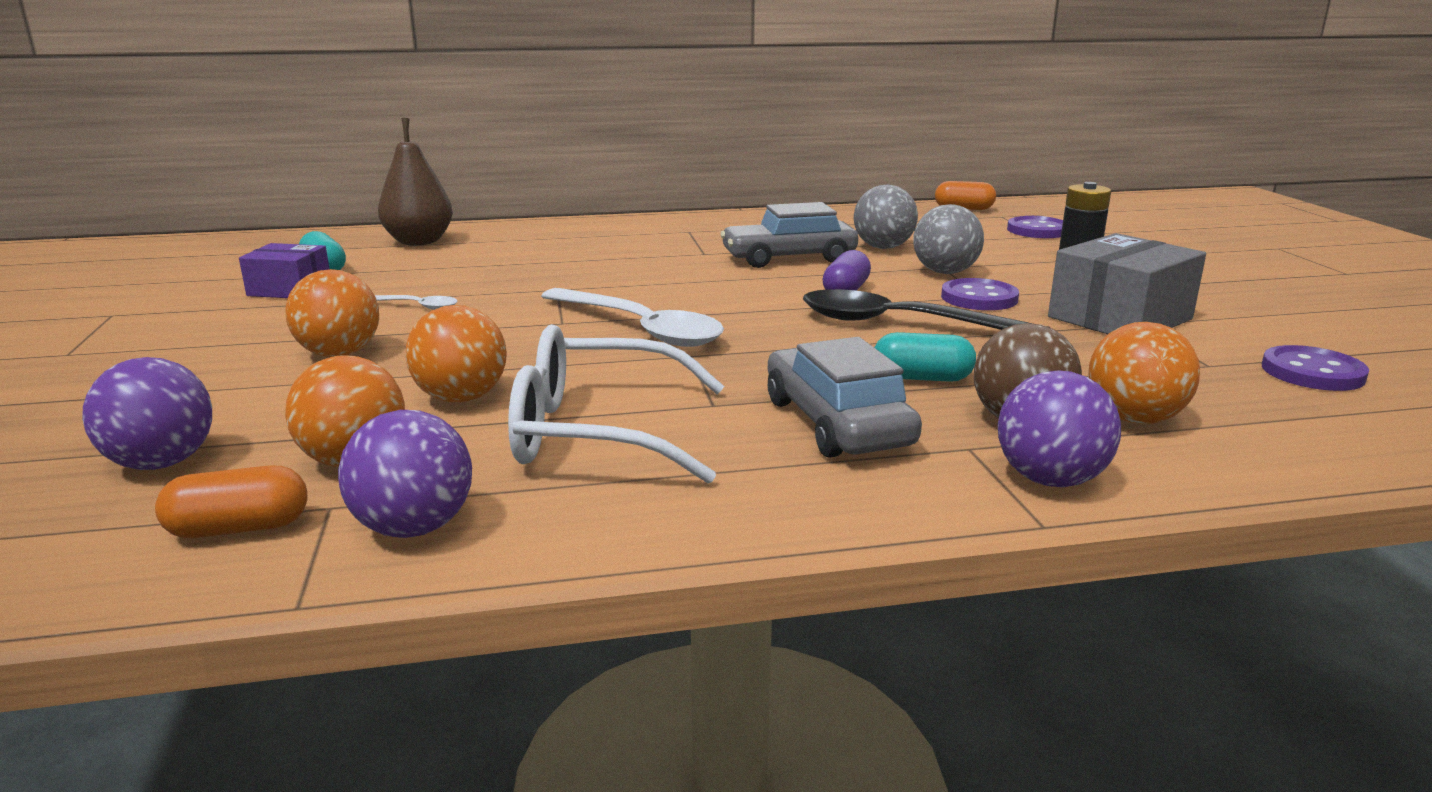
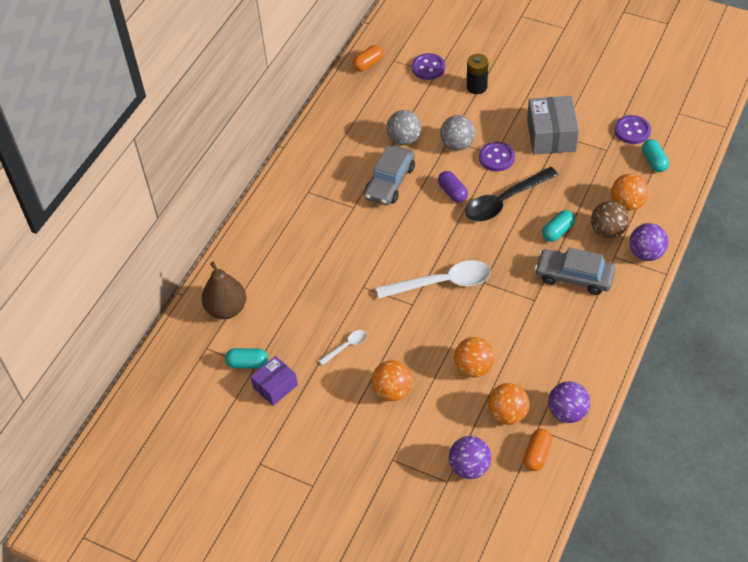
camera: 50 degrees left, 30 degrees up
(599, 432) = (534, 341): white glasses -> none
(1303, 413) = (654, 161): none -> turquoise capsule

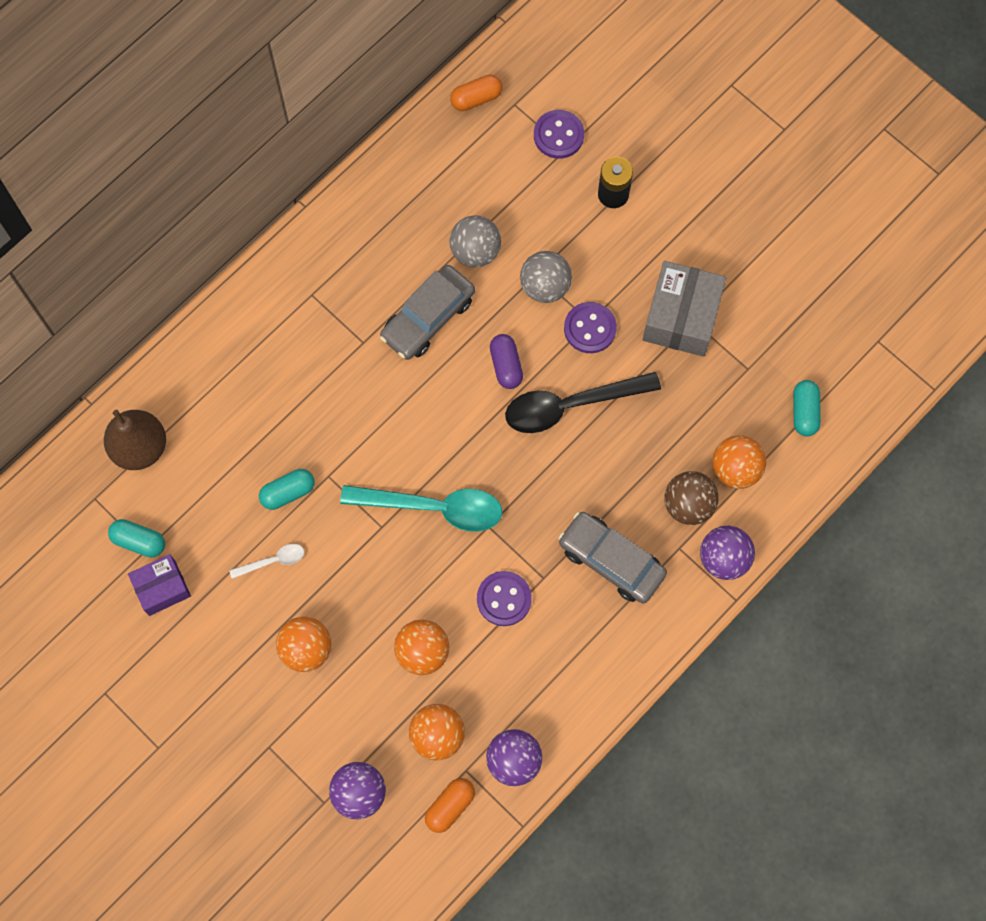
camera: 15 degrees right, 20 degrees up
(442, 283) = (433, 508): white spoon -> turquoise spoon
(557, 231) = (621, 481): turquoise capsule -> turquoise capsule (288, 492)
(632, 131) = (798, 349): purple button -> purple button (504, 599)

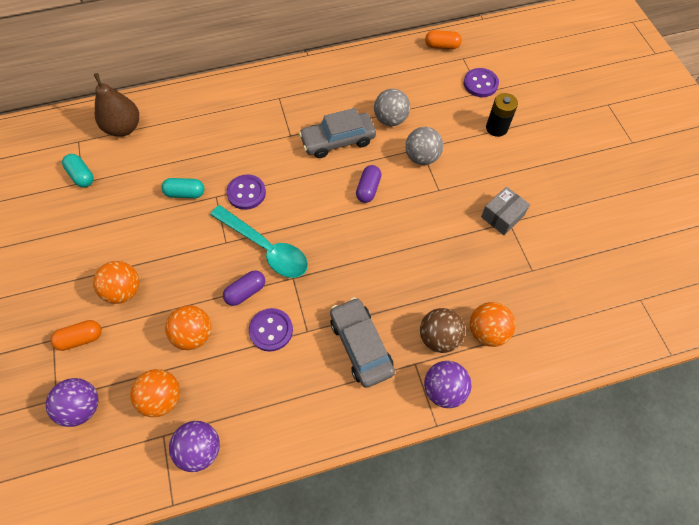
camera: 30 degrees right, 10 degrees down
(162, 588) = (72, 208): purple box -> none
(273, 561) = (146, 227): white spoon -> none
(446, 572) = (246, 292): none -> purple capsule
(450, 806) = (133, 455): orange capsule -> orange capsule (81, 338)
(571, 405) = (395, 232): black spoon -> none
(590, 328) = (436, 194): purple button -> purple button (246, 193)
(681, 317) = (502, 216): grey box -> grey box, size x0.62
(804, 412) = (560, 319): turquoise capsule -> none

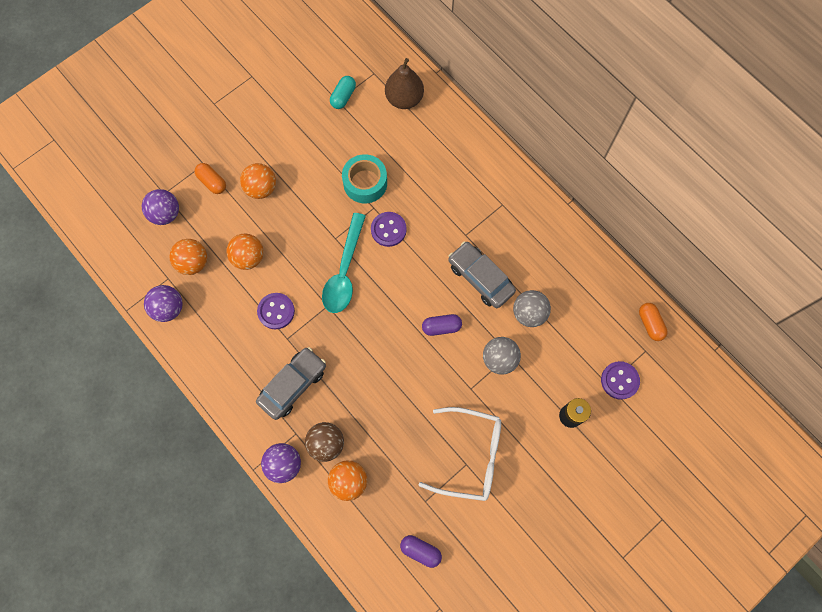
camera: 65 degrees right, 10 degrees up
(185, 193) = (365, 183): turquoise capsule -> turquoise tape
(246, 292) = (299, 276): purple capsule -> purple capsule (420, 551)
(502, 216) = (469, 456): grey box -> white glasses

